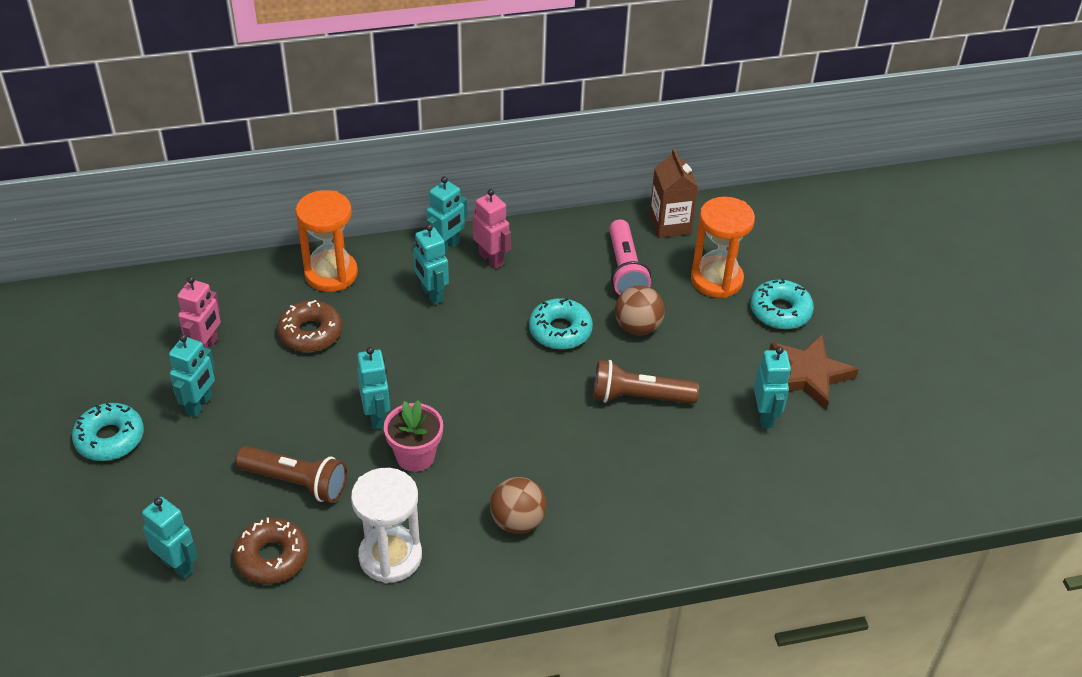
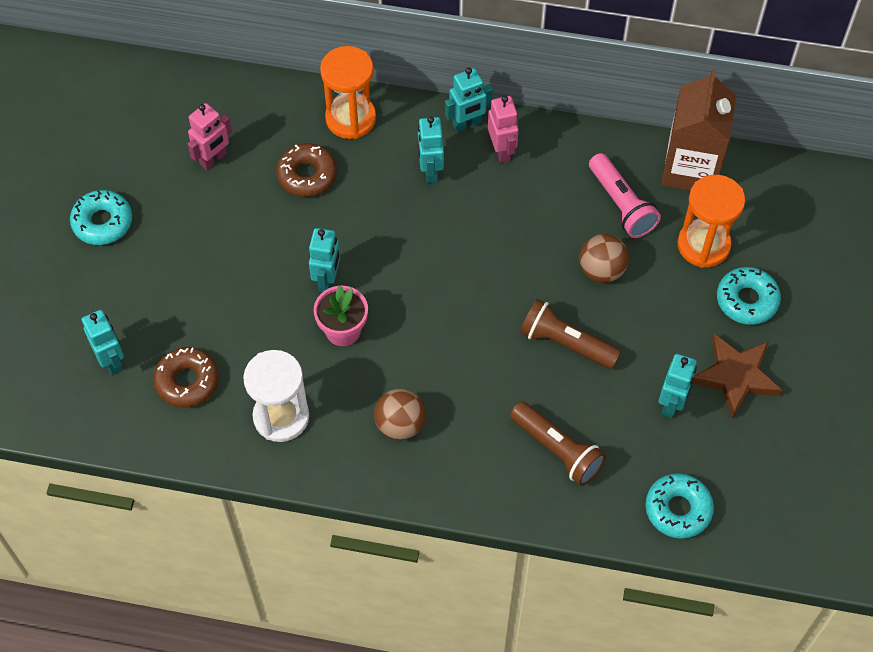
camera: 25 degrees right, 15 degrees up
(199, 405) = (186, 215): turquoise robot -> none
(296, 482) = (234, 319): brown flashlight -> brown flashlight (557, 450)
(560, 331) = (528, 249): turquoise donut -> turquoise donut (678, 509)
(625, 270) = (621, 204): pink flashlight -> pink flashlight turned 45 degrees counterclockwise
(670, 224) = (690, 168): brown carton -> brown carton, size x1.50

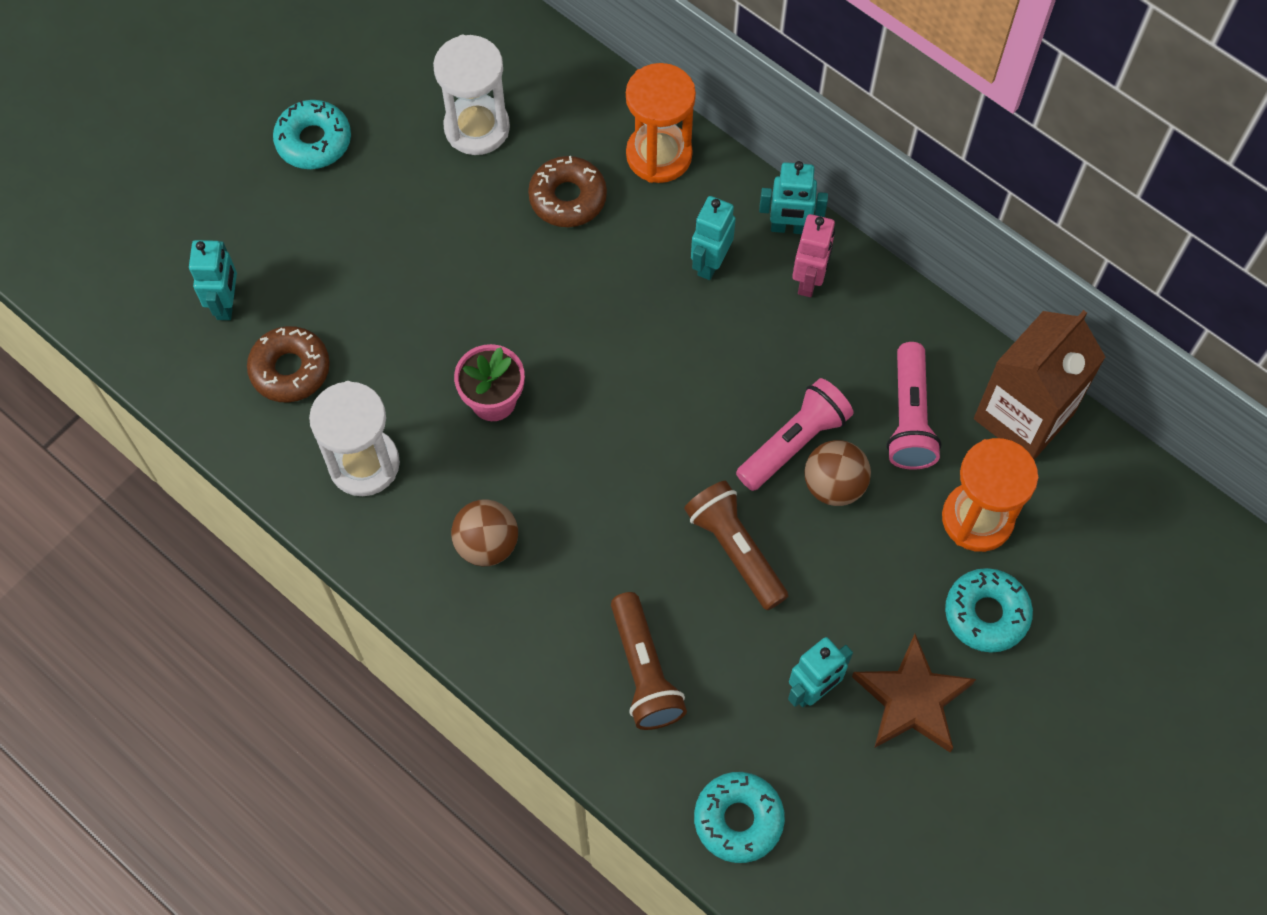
camera: 30 degrees right, 5 degrees up
(213, 159) = (477, 128): pink robot -> white hourglass
(327, 280) = (513, 333): turquoise robot -> none
(559, 257) = (794, 443): none -> pink flashlight

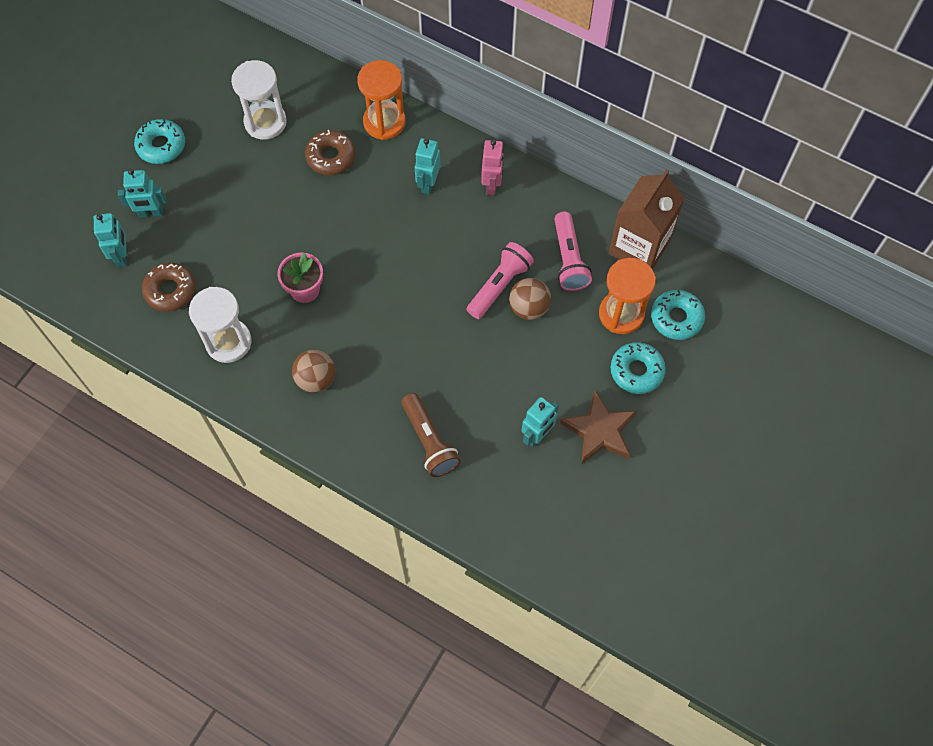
camera: 10 degrees left, 0 degrees up
(735, 550) = (474, 357): brown flashlight -> none
(738, 819) = (504, 522): turquoise donut -> turquoise donut (676, 318)
(789, 228) = (474, 155): turquoise robot -> turquoise robot (151, 213)

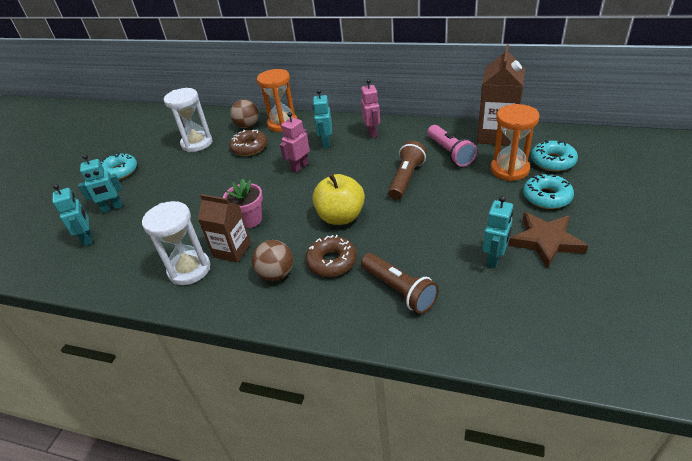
camera: 10 degrees left, 25 degrees down
(170, 290) = (132, 249): brown donut -> brown donut (332, 261)
(277, 330) = (232, 250): none -> brown carton
(383, 218) = (299, 167): none -> pink robot
(405, 321) = (341, 217): none -> yellow apple
(499, 286) = (406, 178): pink flashlight -> brown flashlight
(529, 308) = (436, 184): brown ball -> brown ball (247, 126)

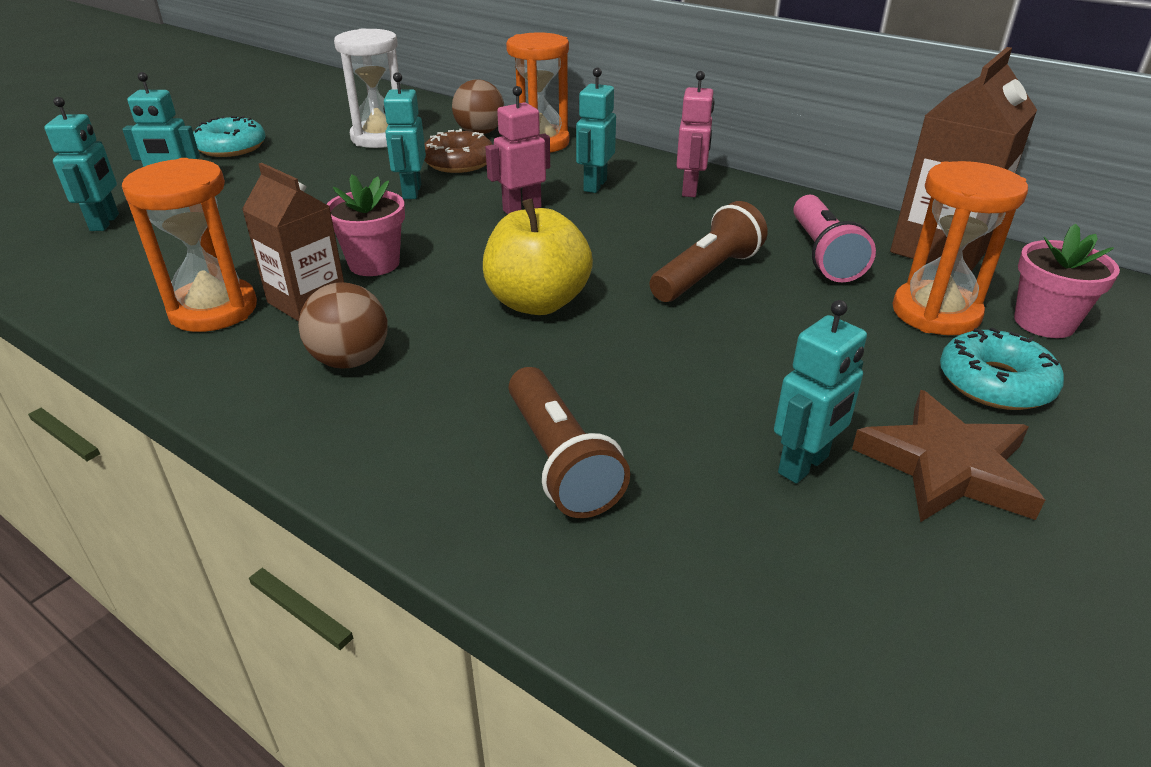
camera: 15 degrees right, 5 degrees down
(189, 269) = (213, 310): white hourglass -> orange hourglass
(238, 172) = (411, 192): none -> turquoise robot
(332, 261) = (466, 370): brown donut -> none
(552, 161) = (1044, 322): turquoise donut -> pink flower pot

